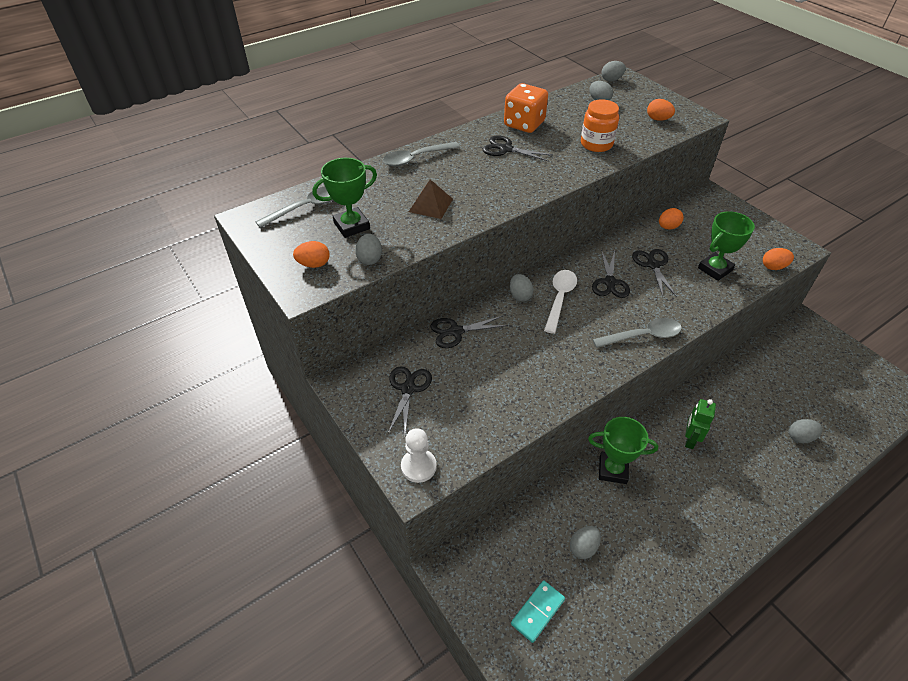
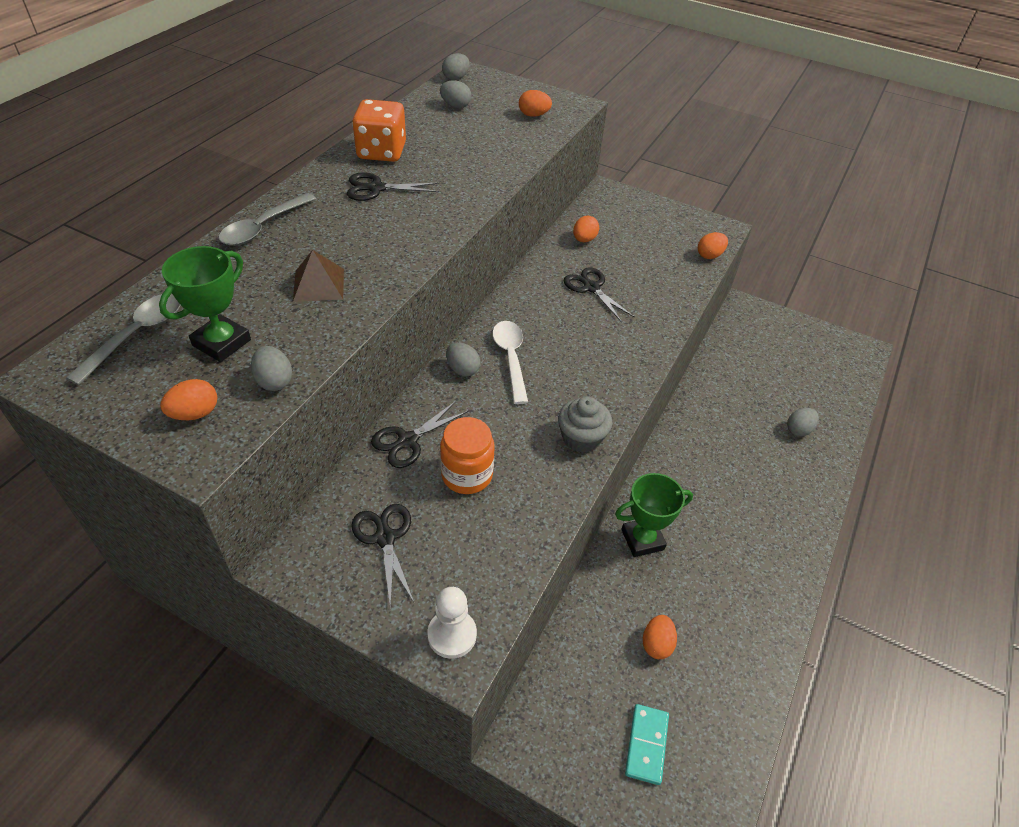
camera: 30 degrees left, 0 degrees up
(582, 371) = (581, 438): none -> grey cupcake
(583, 547) = (656, 644): grey egg -> orange egg
(596, 144) = (482, 159): orange jar -> orange jar (467, 475)
(610, 282) = (556, 321): black scissors -> none
(642, 336) = (623, 373): grey spoon -> none
(689, 440) = (701, 473): green robot -> none
(715, 269) = (656, 274): green trophy -> none

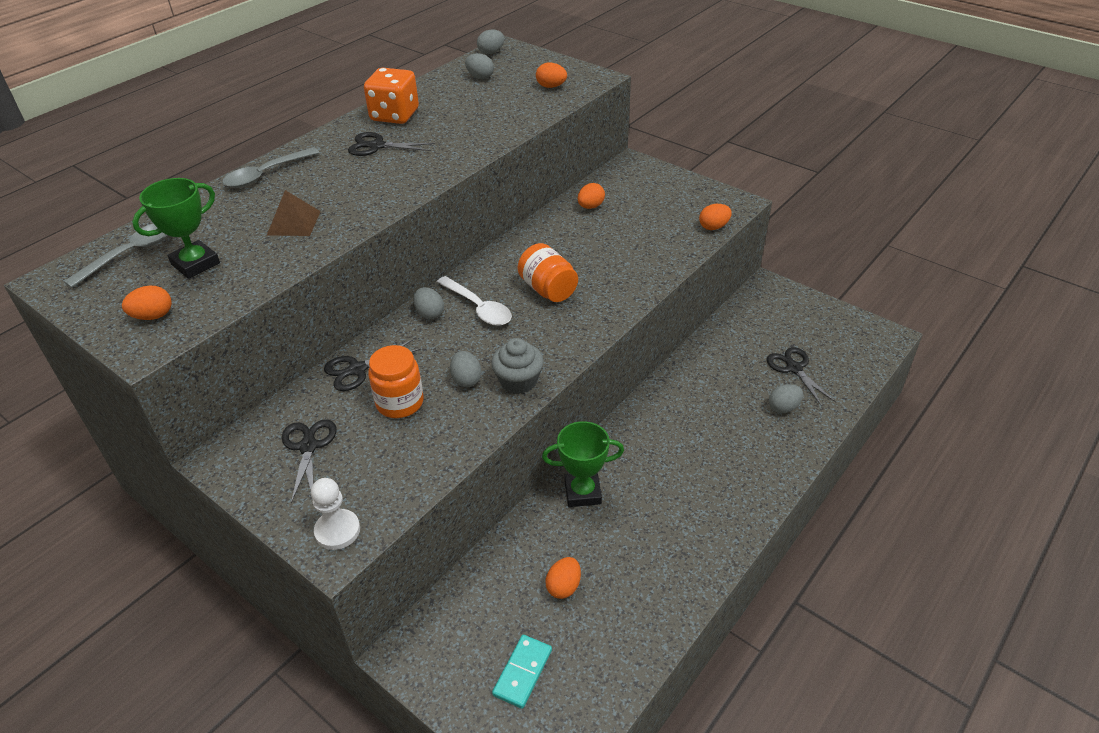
camera: 15 degrees right, 5 degrees down
(274, 381) = (226, 296): grey egg -> grey egg (466, 380)
(511, 359) = (478, 308): white spoon -> white spoon turned 135 degrees clockwise
(574, 333) = (548, 289): none -> orange jar
(591, 288) = (580, 250): black scissors -> black scissors (794, 368)

